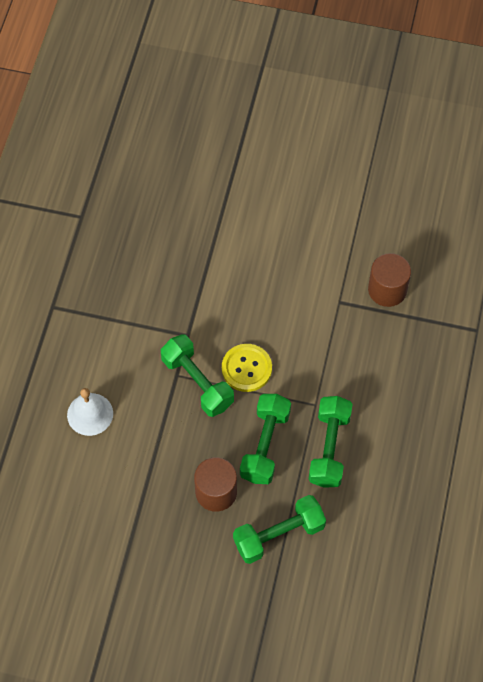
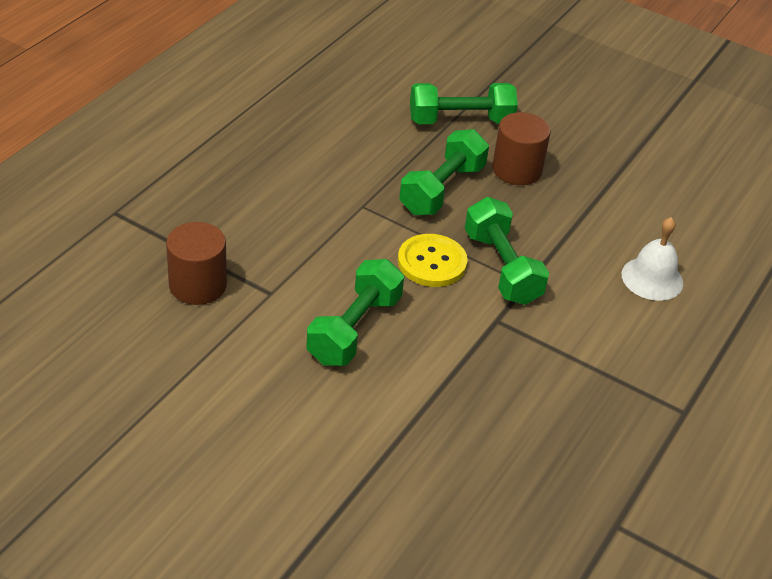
camera: 165 degrees left, 20 degrees down
(329, 448) = (367, 166): green dumbbell -> green dumbbell (354, 329)

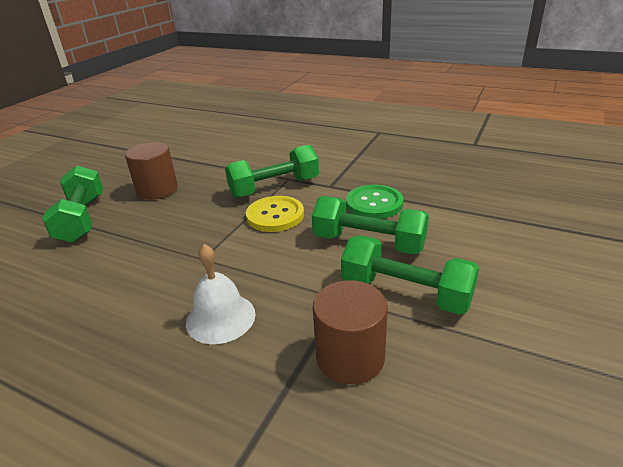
camera: 90 degrees left, 10 degrees down
(439, 352) = (374, 203): none -> green button
(442, 189) = (180, 219): green dumbbell -> green dumbbell (405, 292)
(652, 278) = (272, 142): white bell -> white bell (220, 318)

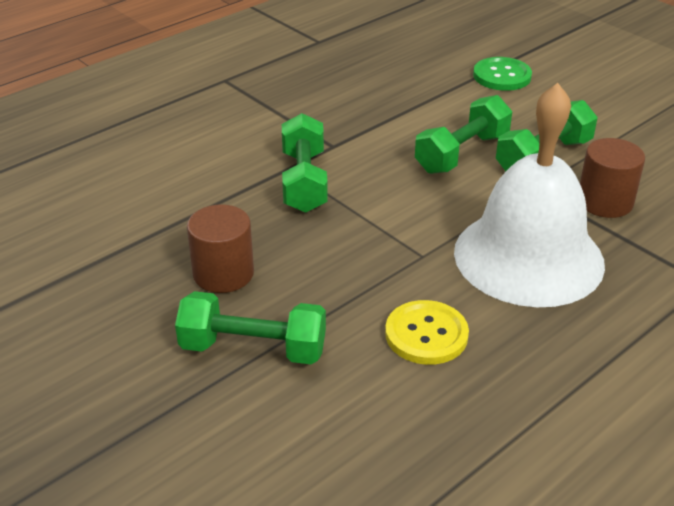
camera: 70 degrees left, 5 degrees up
(220, 318) = (528, 257): white bell -> white bell, size x2.20
(275, 215) = (370, 194): yellow button -> yellow button (426, 334)
(374, 203) = (394, 131): green button -> green button (502, 76)

